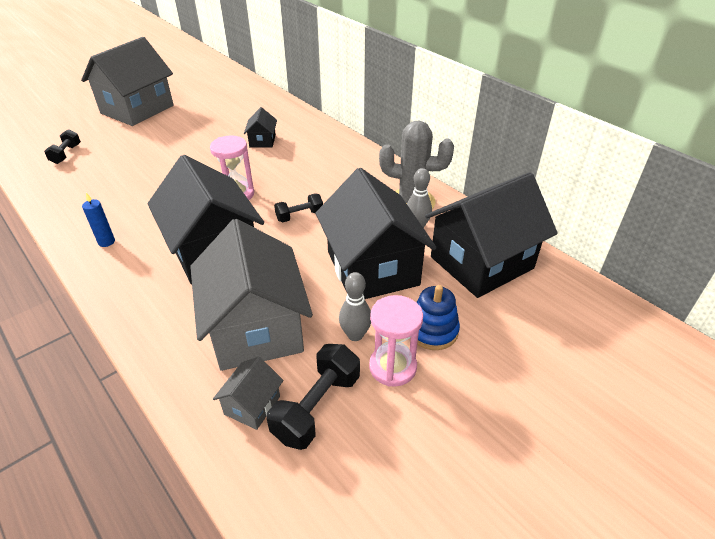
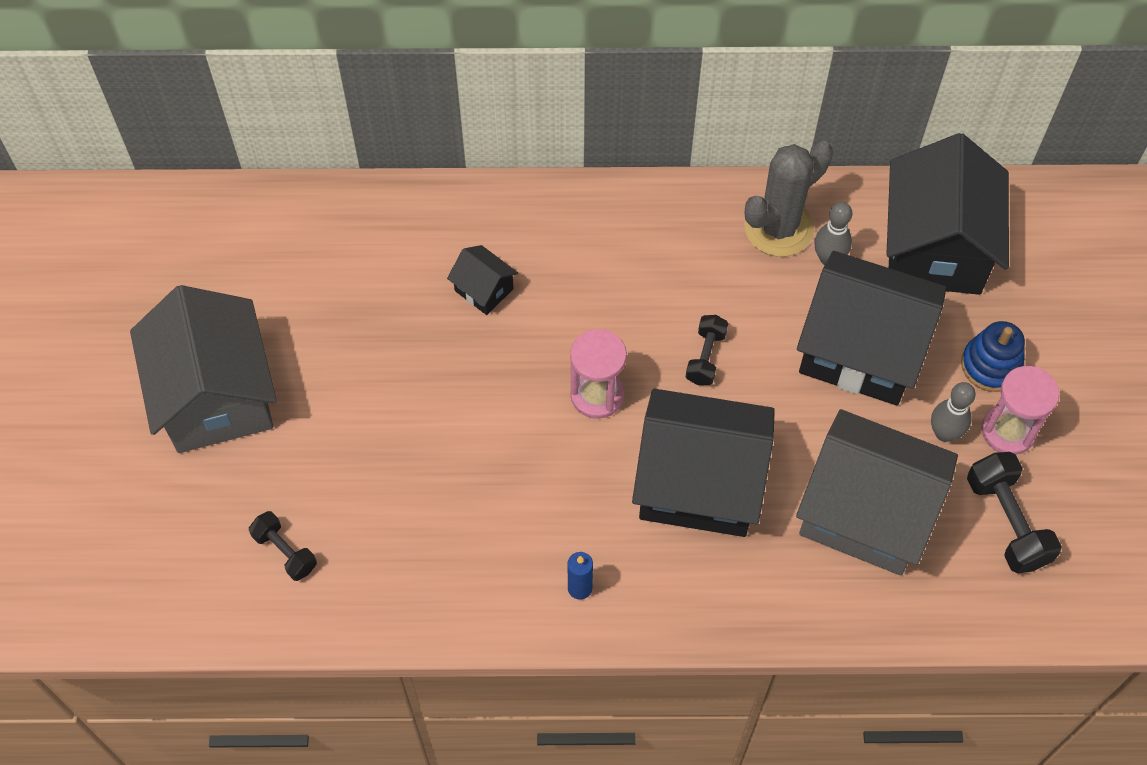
camera: 50 degrees left, 20 degrees up
(252, 405) = (964, 572): grey house -> none

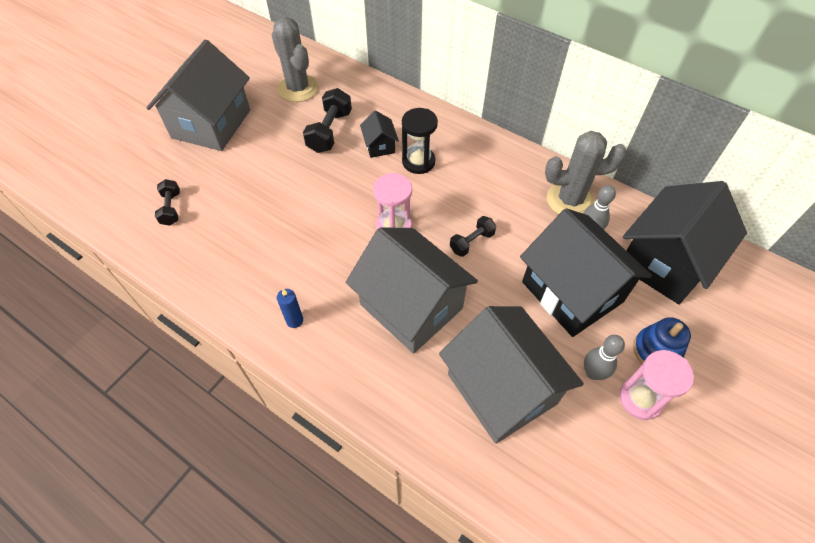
camera: 35 degrees right, 5 degrees down
(290, 265) = (298, 88): none -> grey cactus
(554, 284) = (418, 162): none -> black hourglass
(699, 483) = (411, 306): black house -> grey house
(1007, 522) = (597, 458): black dumbbell -> black dumbbell (329, 131)

